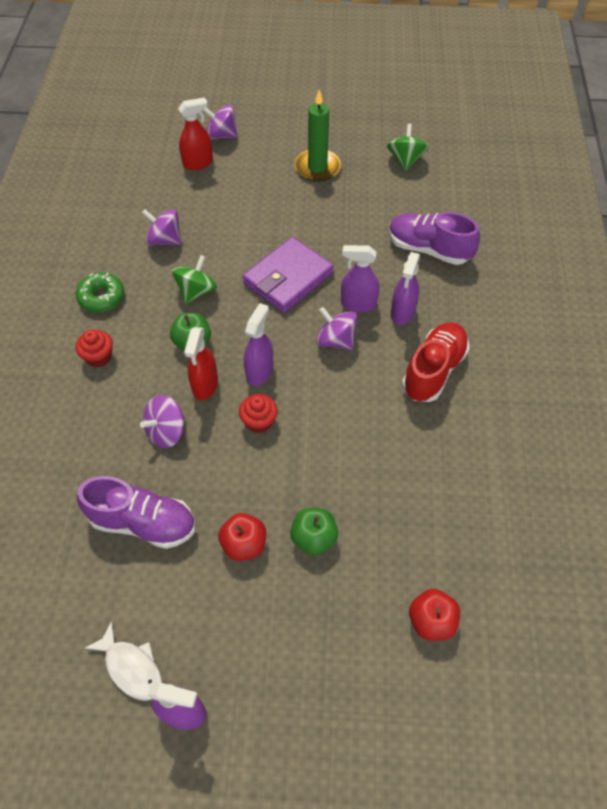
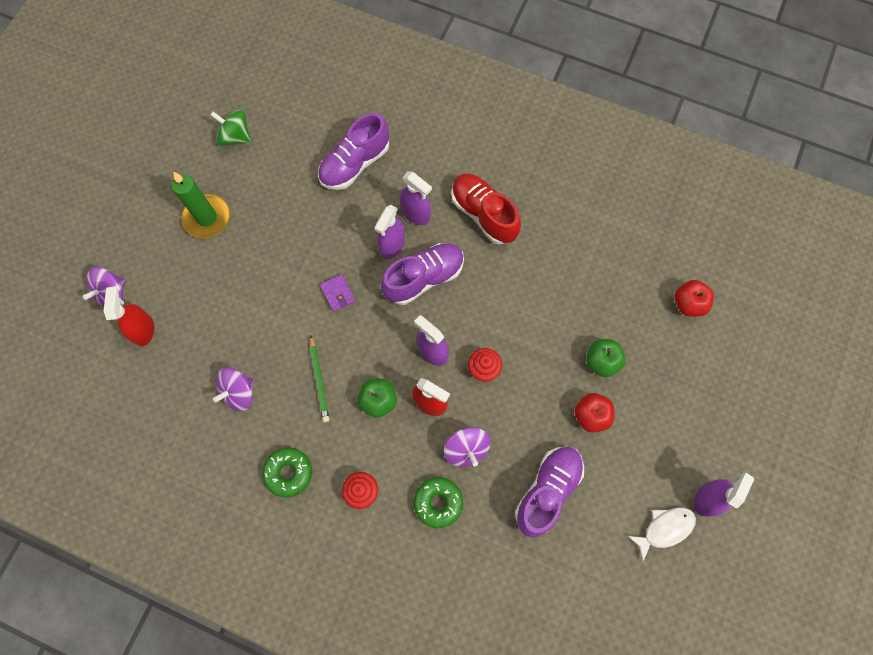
camera: 70 degrees left, 15 degrees up
(104, 423) = (438, 502): none -> green donut
(196, 291) = (319, 380): green spinning top -> green pencil
(288, 278) = (338, 293): purple wallet -> purple wallet, size x0.44
(335, 340) = (424, 278): purple spinning top -> purple shoe

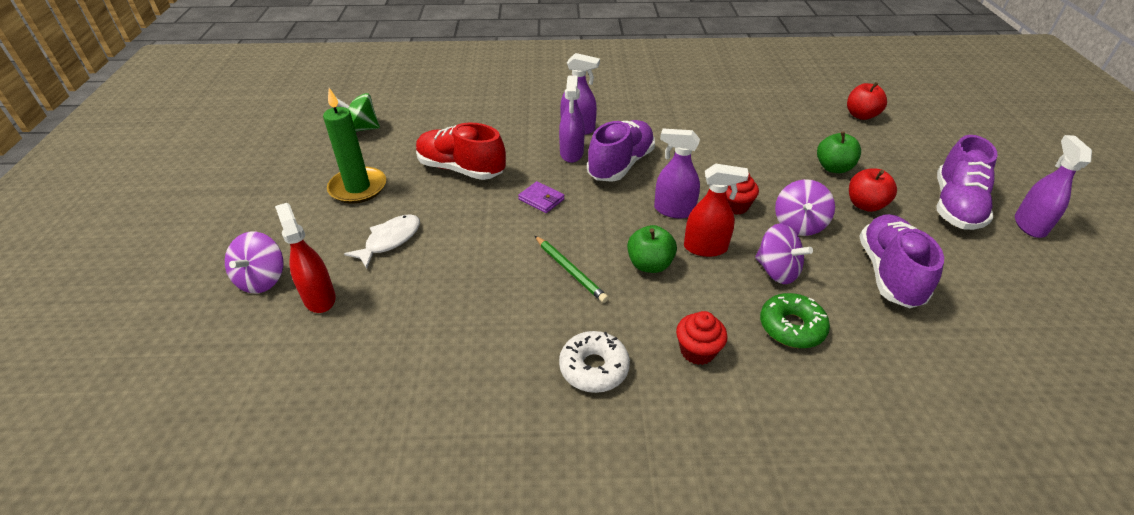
camera: 25 degrees left, 30 degrees down
(239, 392) = (479, 314): purple spinning top -> purple spinning top (799, 224)
(288, 473) = (594, 368): green donut -> white donut
(355, 164) = (496, 116): purple shoe -> purple shoe (955, 206)
(483, 214) = (640, 114): red shoe -> red shoe (461, 169)
(664, 529) = (1025, 261): white fish -> white fish (390, 240)

